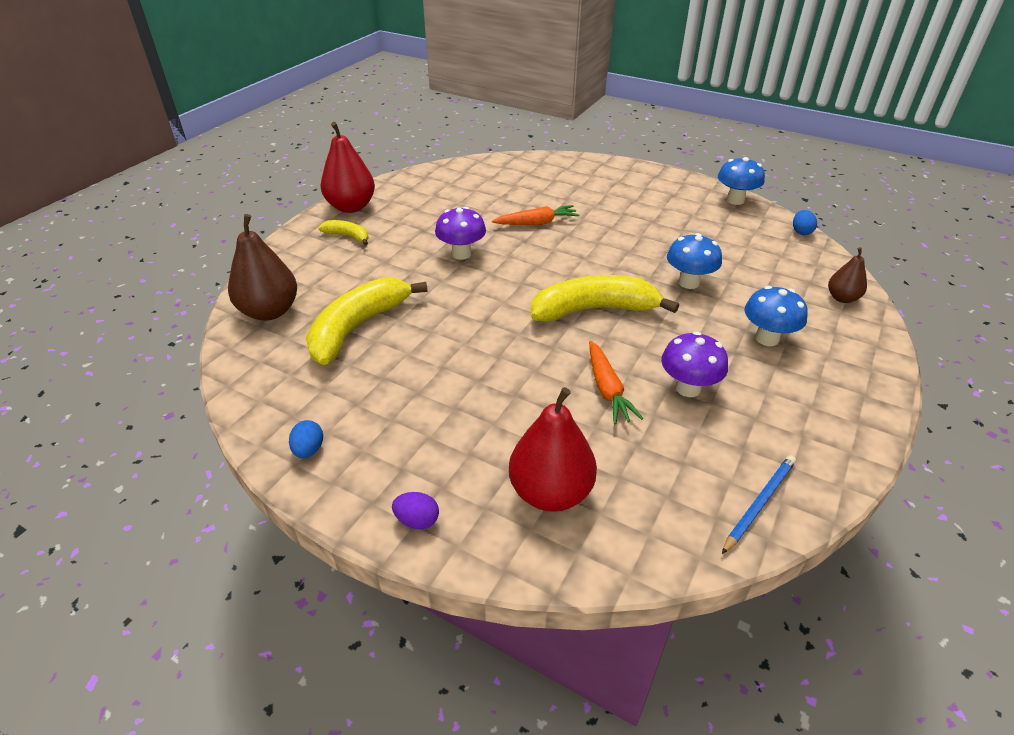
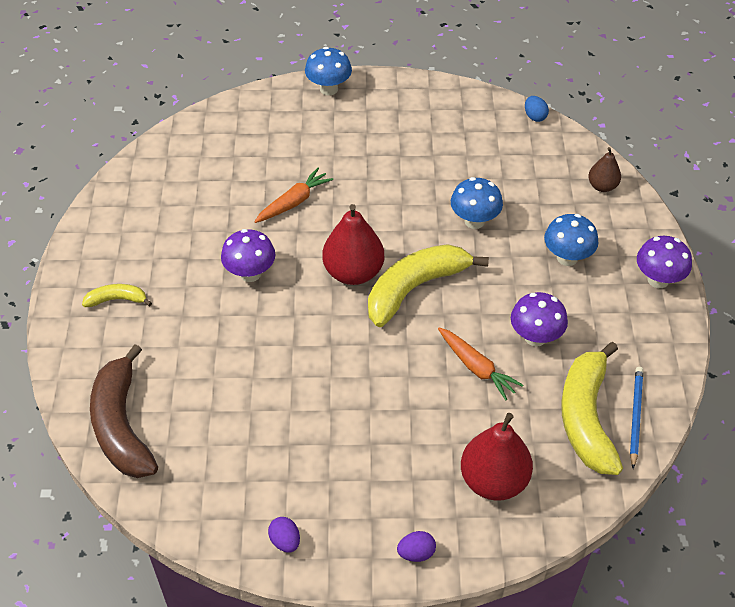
camera: 30 degrees left, 10 degrees up
(270, 311) = (122, 425): brown pear -> brown banana
(309, 450) = (285, 541): blue egg -> purple egg
(351, 207) = (85, 258): red pear -> red pear (353, 272)
(357, 327) = (222, 404): yellow banana -> yellow banana (586, 417)
(735, 200) = (458, 95): blue mushroom -> blue mushroom (329, 89)
(863, 391) = (658, 280): none -> purple mushroom

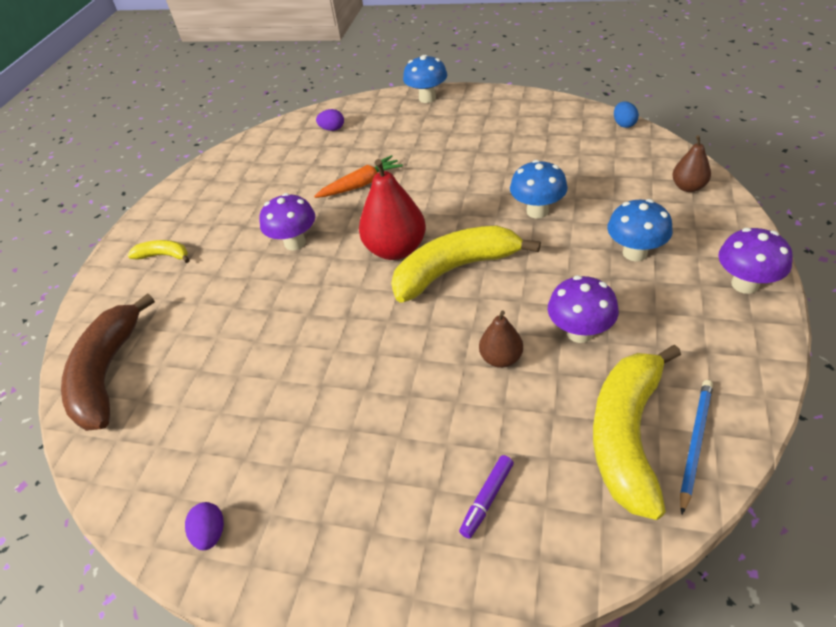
camera: 20 degrees right, 5 degrees down
(416, 553) = (360, 581): purple egg -> purple egg (332, 129)
(476, 367) = (501, 358): orange carrot -> brown pear
(493, 480) = (487, 499): red pear -> purple marker

